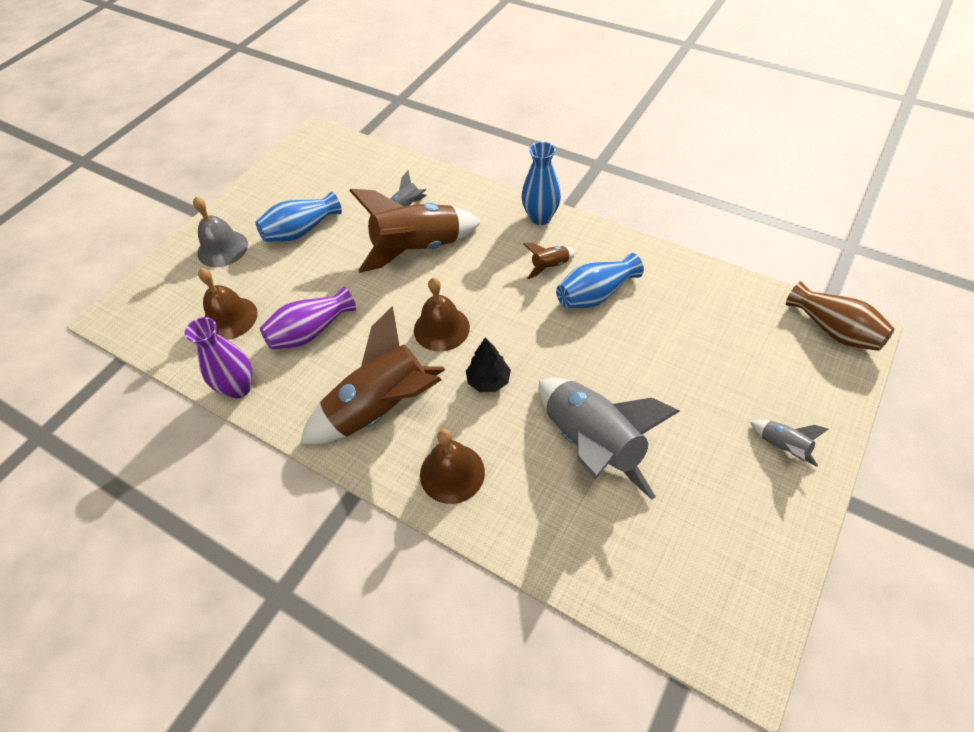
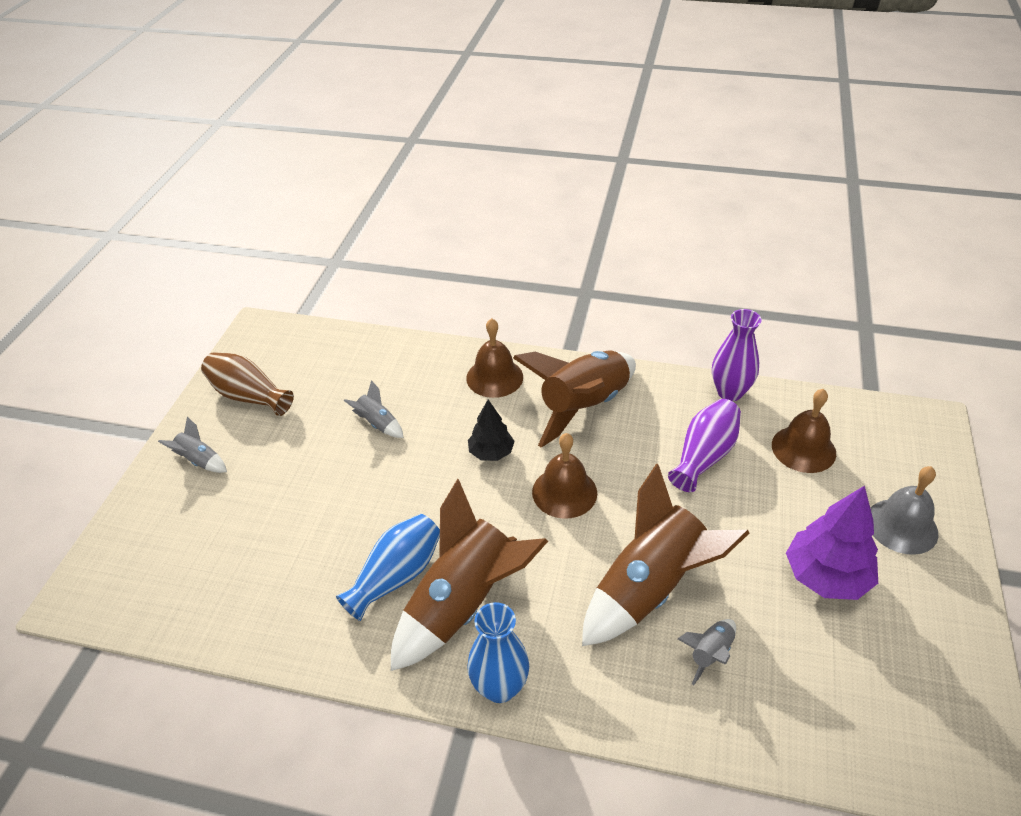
camera: 160 degrees right, 10 degrees down
(301, 231) = (826, 577): blue vase -> purple tree
(550, 266) = (463, 604): brown rocket -> brown rocket, size x2.31
(591, 444) = (377, 424): grey rocket -> grey rocket, size x0.43
(833, 330) = (105, 597): brown vase -> brown vase (248, 396)

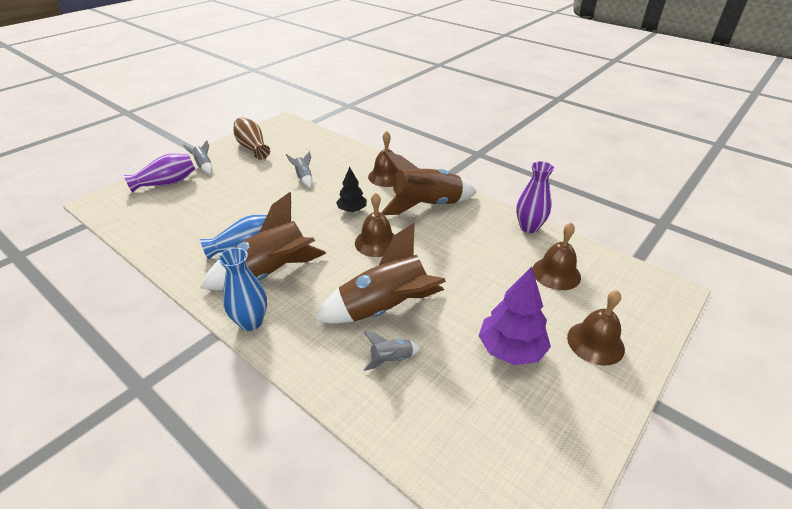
camera: 25 degrees right, 5 degrees down
(704, 456) = (482, 254): purple vase -> purple vase (167, 183)
(902, 526) = (595, 342): grey bell -> brown bell

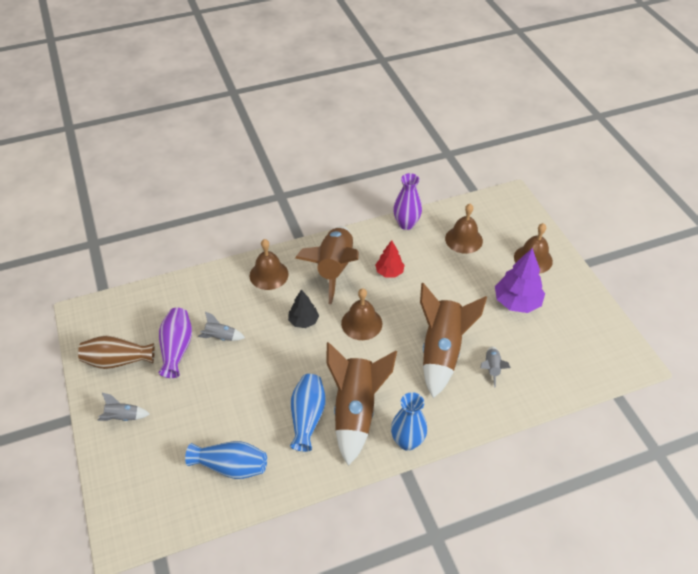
camera: 60 degrees left, 10 degrees up
(167, 183) = (133, 461): purple vase -> purple vase (177, 348)
(178, 226) = (231, 466): none -> blue vase
(455, 238) = (389, 272): none -> red tree

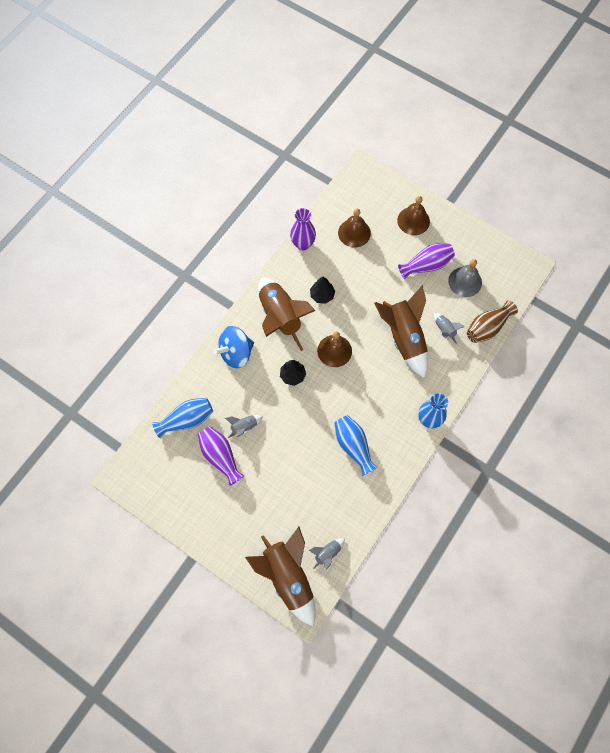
camera: 35 degrees left, 20 degrees up
(117, 361) = (186, 495): brown vase -> brown vase (487, 327)
(123, 417) = (229, 532): grey rocket -> grey rocket (327, 553)
(231, 466) = (332, 514): blue vase -> blue vase (186, 420)
(269, 275) = (236, 353): brown bell -> blue spinning top
(356, 411) = (381, 420): brown rocket -> brown rocket (288, 577)
(389, 272) = (322, 295): red tree -> black tree
(517, 302) = (426, 265): purple tree -> purple vase
(549, 338) = (465, 281): none -> grey bell

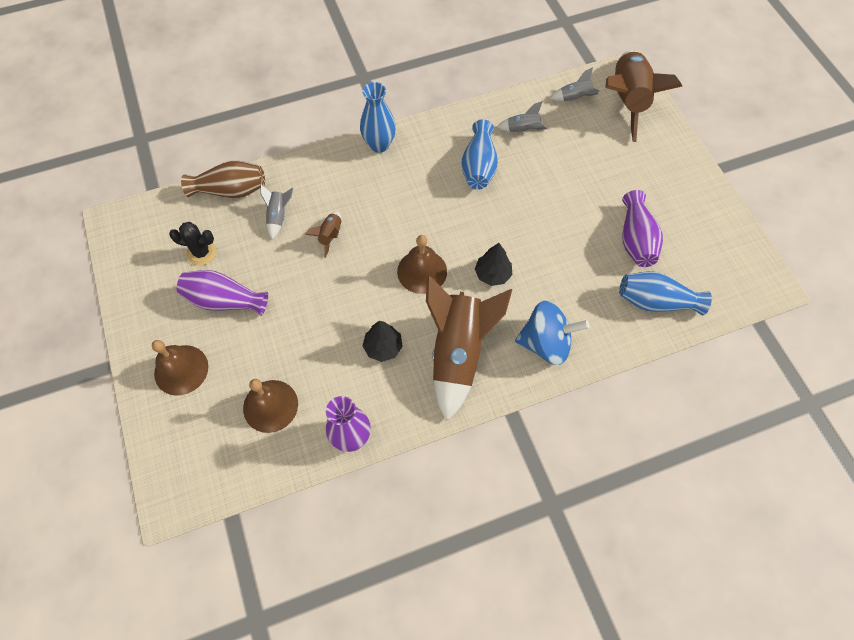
camera: 145 degrees left, 5 degrees down
(244, 427) = (588, 253): grey rocket -> grey rocket (522, 130)
(404, 338) = (330, 236): brown rocket -> brown rocket, size x0.43
(465, 281) = (201, 253): grey bell -> black cactus

